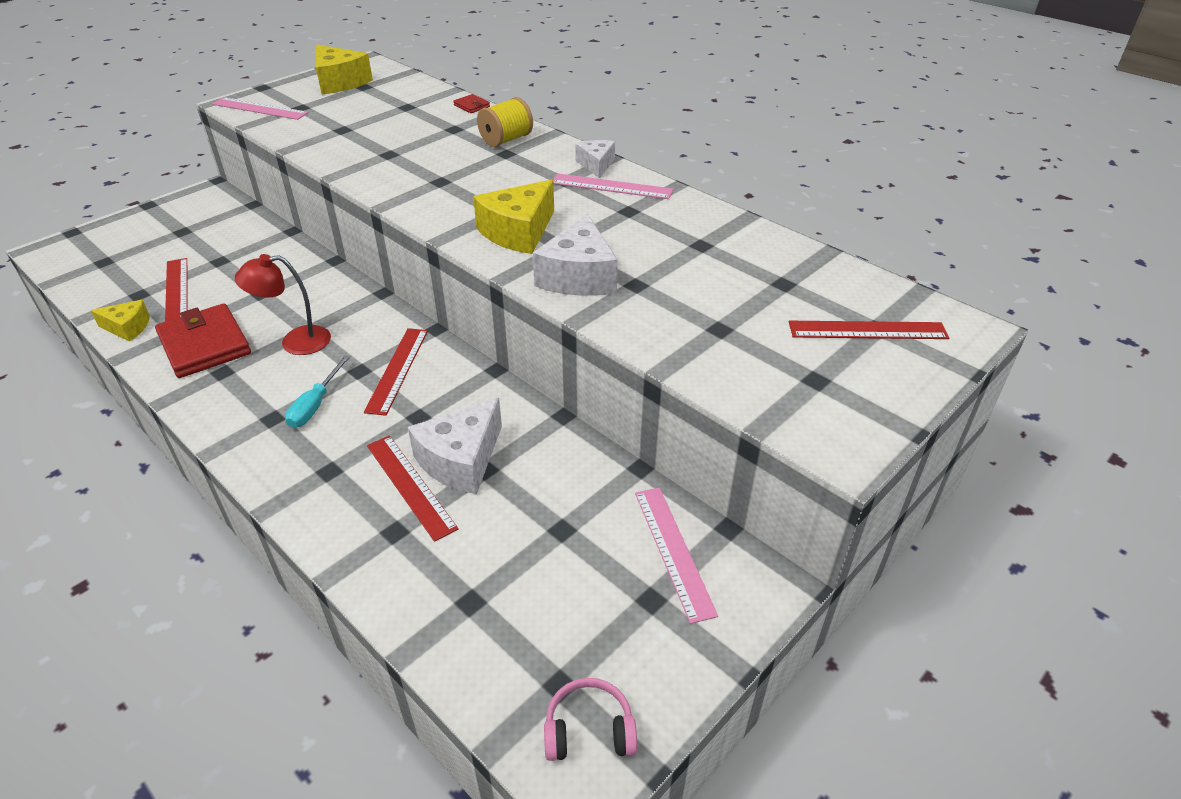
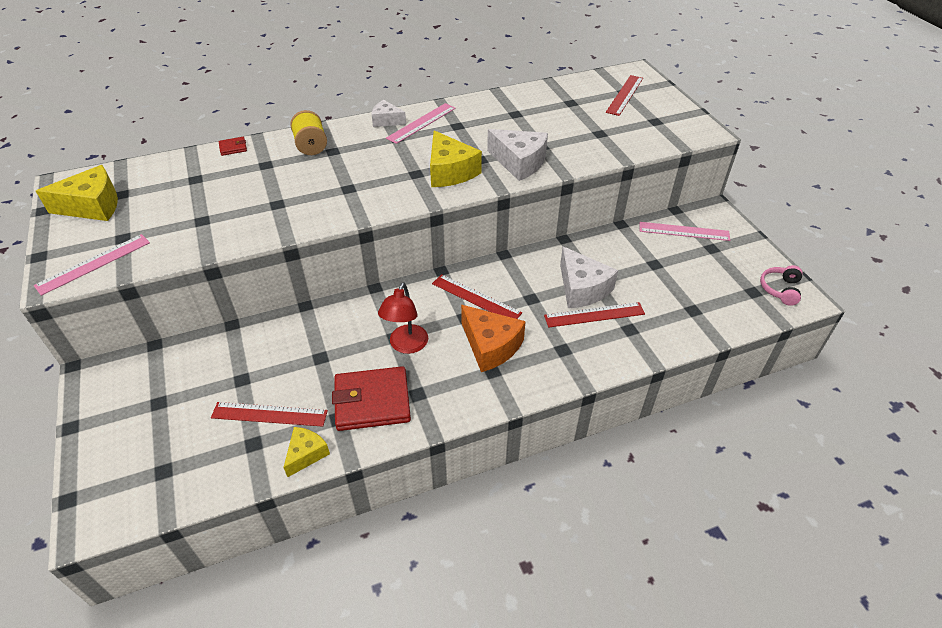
camera: 65 degrees left, 5 degrees up
(315, 405) = (490, 346): turquoise screwdriver -> orange cheese

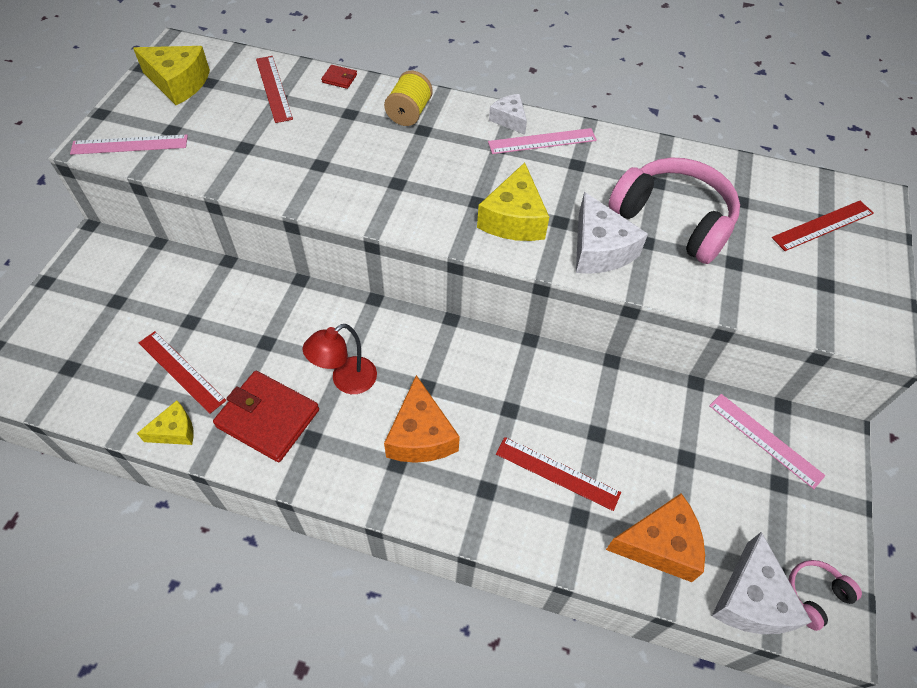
camera: 35 degrees right, 10 degrees up
(476, 298) = (455, 372): red ruler -> red ruler (273, 88)
(544, 128) = (673, 220): none -> pink headphones
(582, 288) = (574, 433): white cheese -> white cheese (751, 599)
(685, 315) = (659, 544): none -> orange cheese

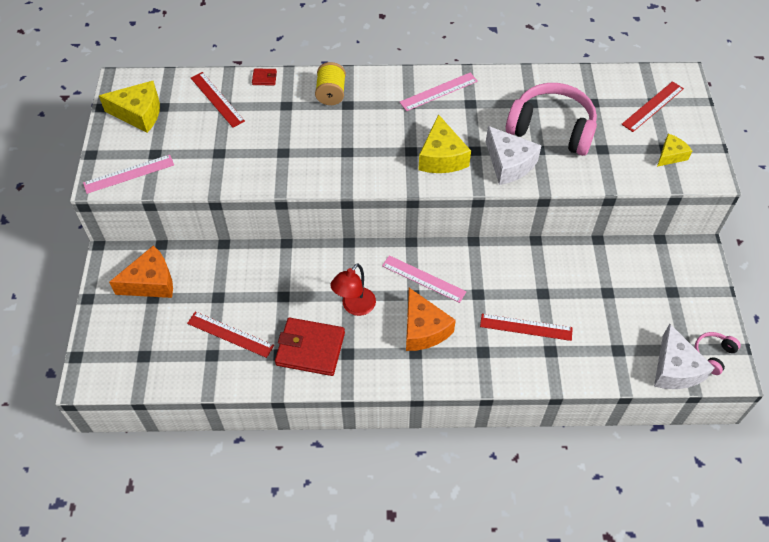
camera: 15 degrees left, 0 degrees up
(175, 431) = (247, 376): yellow cheese -> yellow cheese (670, 155)
(509, 120) = (408, 80): white cheese -> none
(659, 544) = (608, 353): orange cheese -> orange cheese (151, 282)
(765, 440) = (655, 265): pink ruler -> pink ruler (423, 278)

